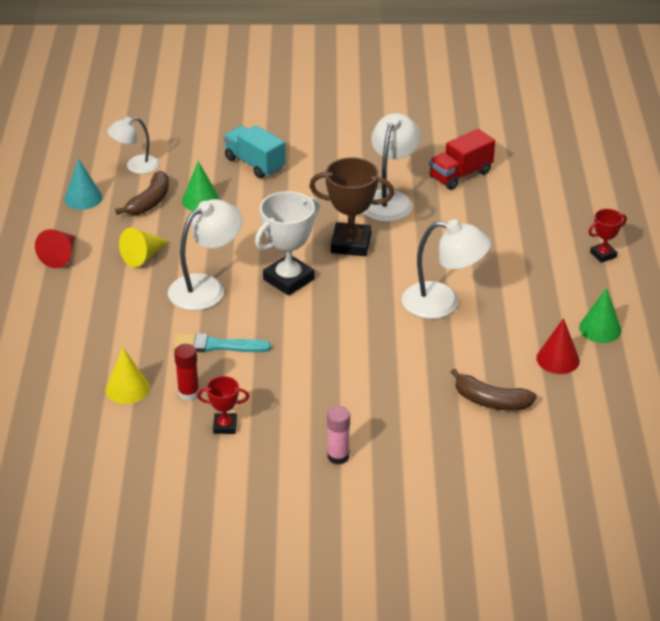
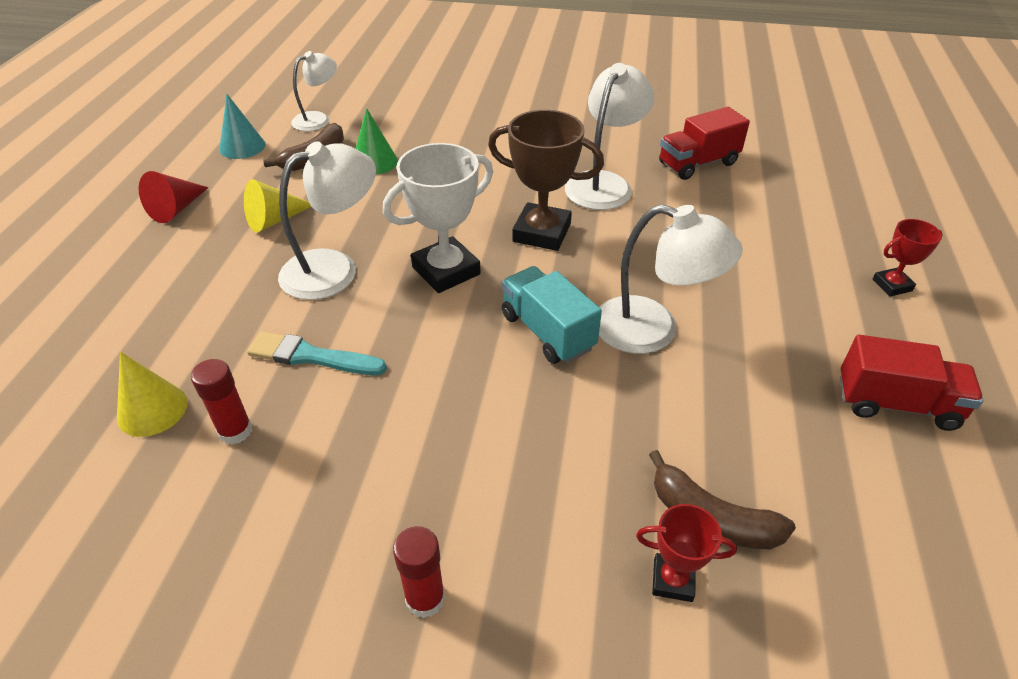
camera: 10 degrees right, 5 degrees up
(135, 166) = (318, 119): white lamp -> white lamp turned 150 degrees clockwise
(225, 426) = (262, 502): red trophy -> red trophy (673, 580)
(254, 164) = (453, 129): turquoise truck -> turquoise truck (547, 332)
(338, 456) = (425, 598): pink glue stick -> red glue stick
(558, 359) = (828, 450): red cone -> none
(600, 329) = (896, 403): green cone -> red truck

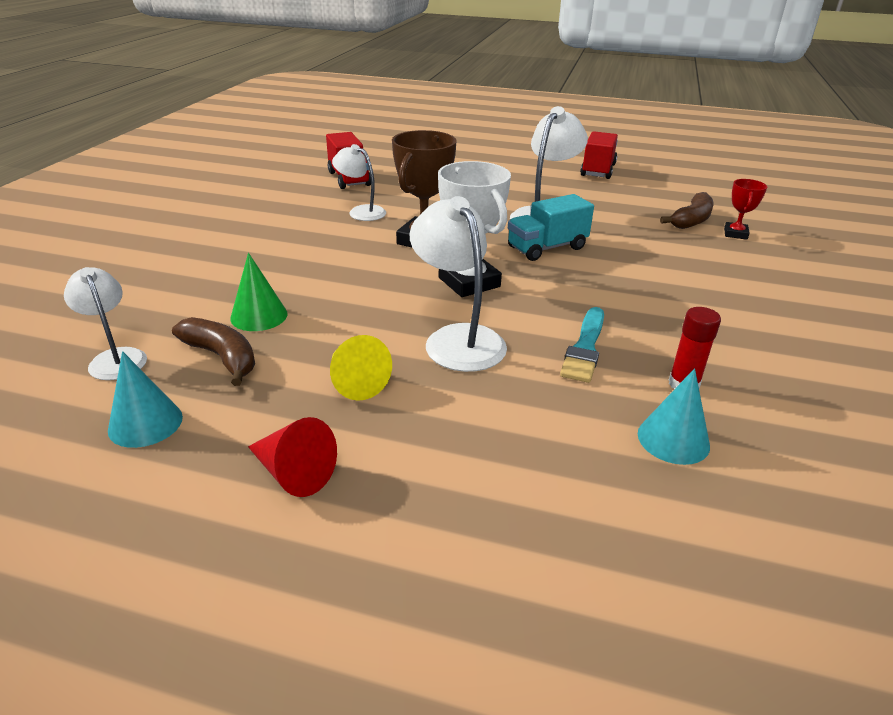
camera: 85 degrees left, 10 degrees down
(152, 410) = (673, 439): yellow cone -> turquoise cone
(425, 598) = (788, 301): red glue stick -> none
(604, 183) = (361, 211): white lamp -> white lamp, size x0.64
(892, 285) = (502, 154): red trophy -> none

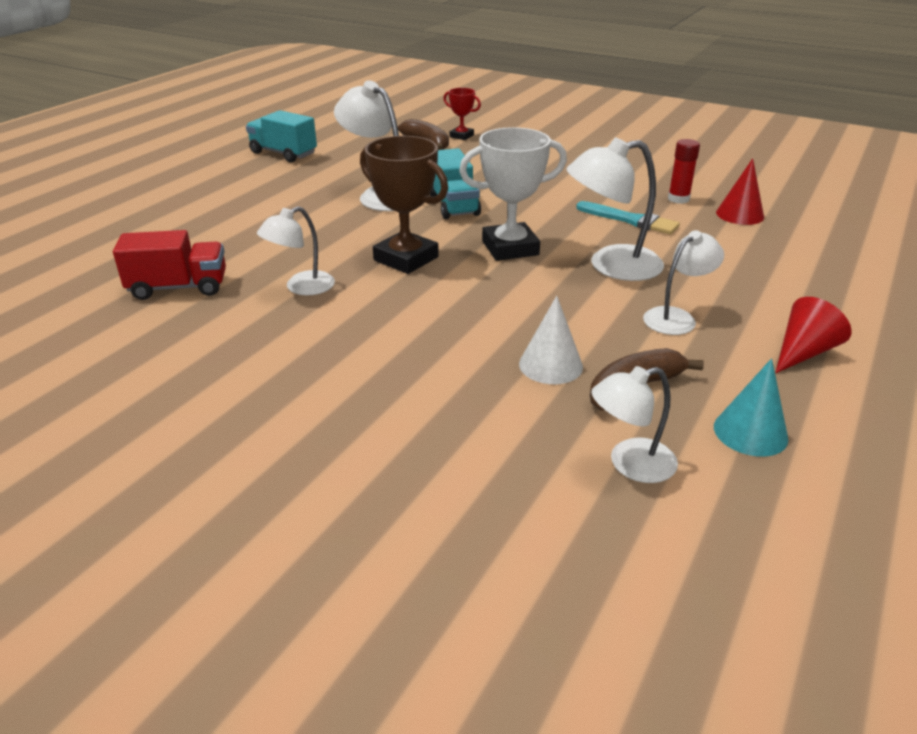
camera: 75 degrees left, 0 degrees up
(259, 316) = (550, 365): green cone -> white cone
(355, 381) = (676, 317): yellow cone -> white lamp
(597, 170) = (283, 154): red truck -> turquoise truck
(673, 439) = (739, 214): turquoise cone -> red cone

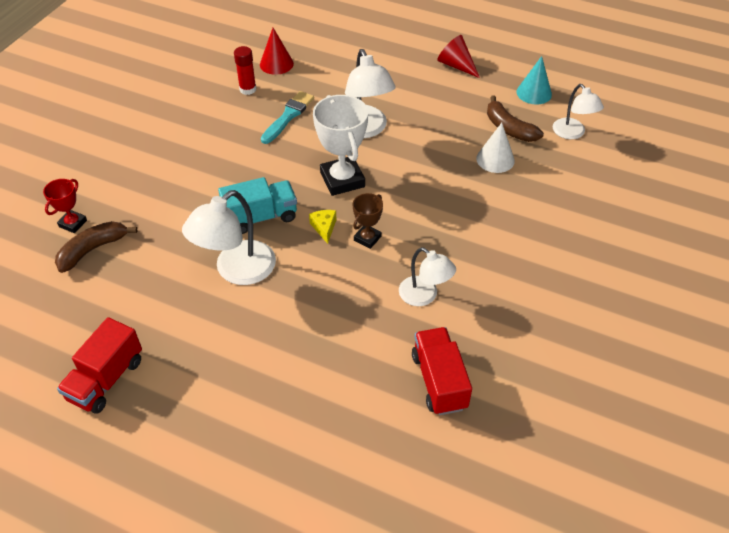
camera: 95 degrees left, 15 degrees up
(283, 154) = (106, 379): turquoise truck -> red truck
(406, 259) = (367, 238): brown trophy -> brown trophy, size x0.54
(430, 236) = (324, 228): none -> yellow cheese
(676, 317) = (429, 106): white lamp -> none

